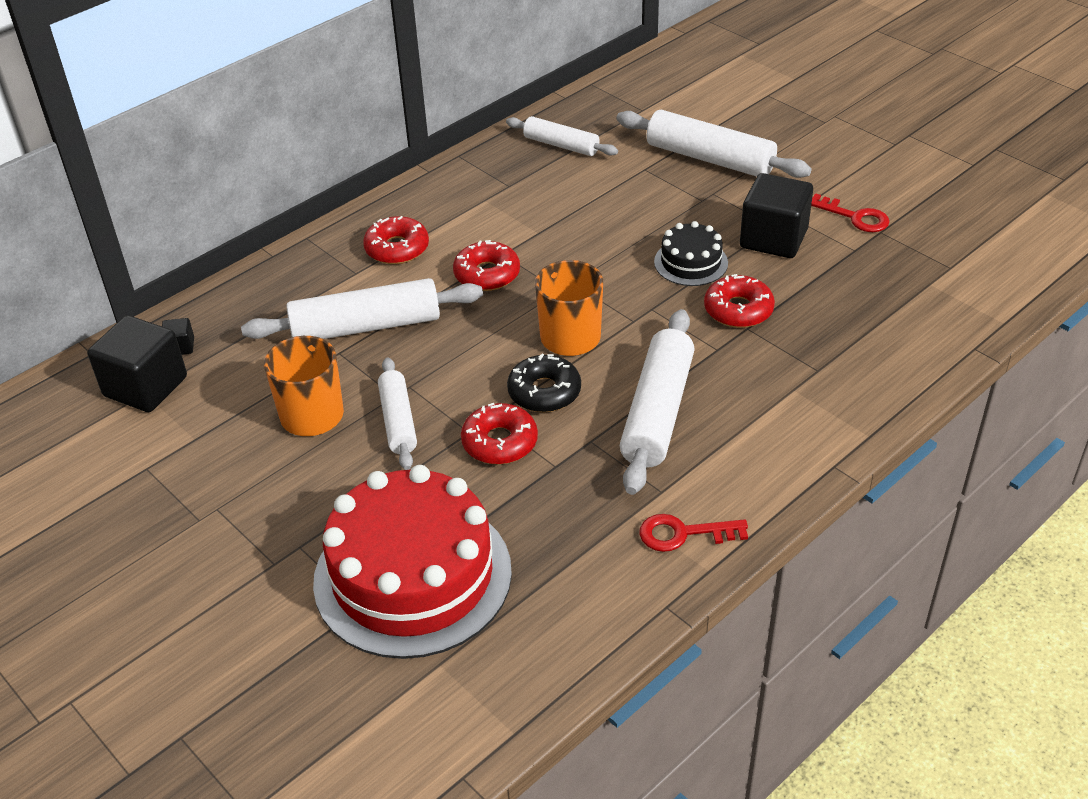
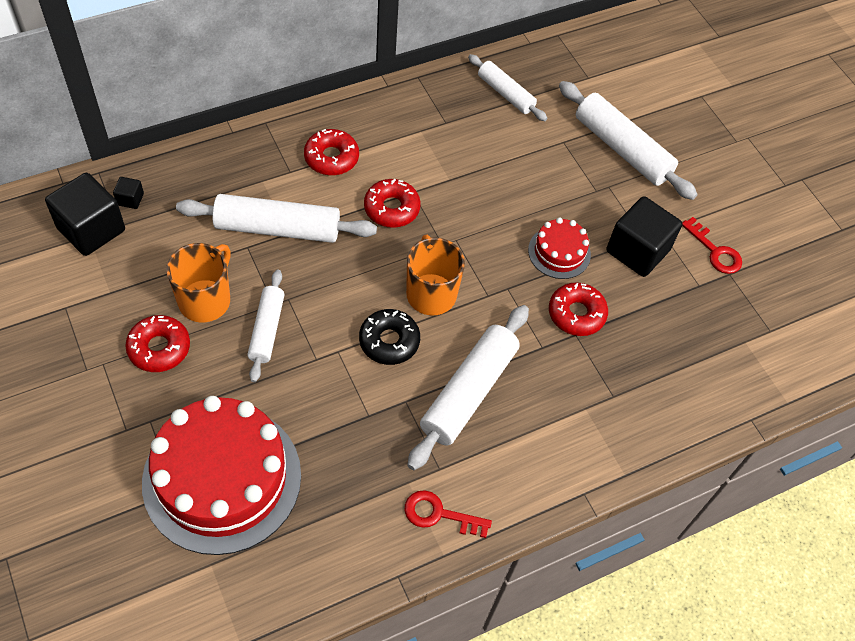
camera: 10 degrees right, 15 degrees up
(499, 442) = (335, 377): red donut -> red donut (159, 348)
(691, 262) = (559, 252): black cake -> red cake

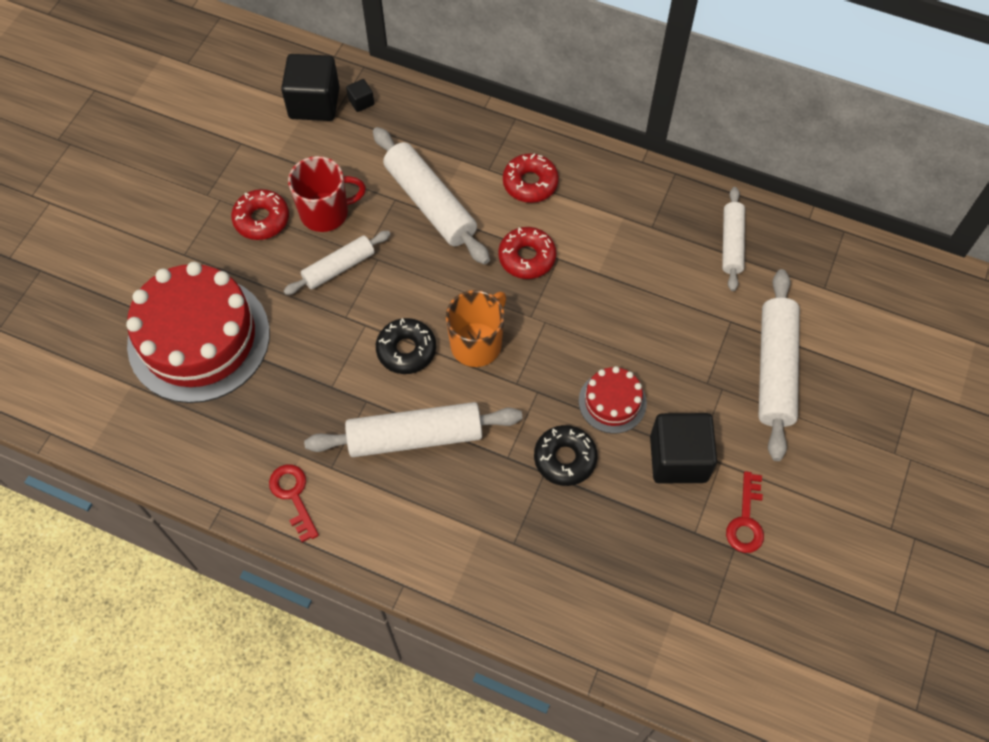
camera: 55 degrees right, 5 degrees up
(205, 300) = (326, 212): orange mug -> red mug
(576, 314) = (565, 458): red donut -> black donut

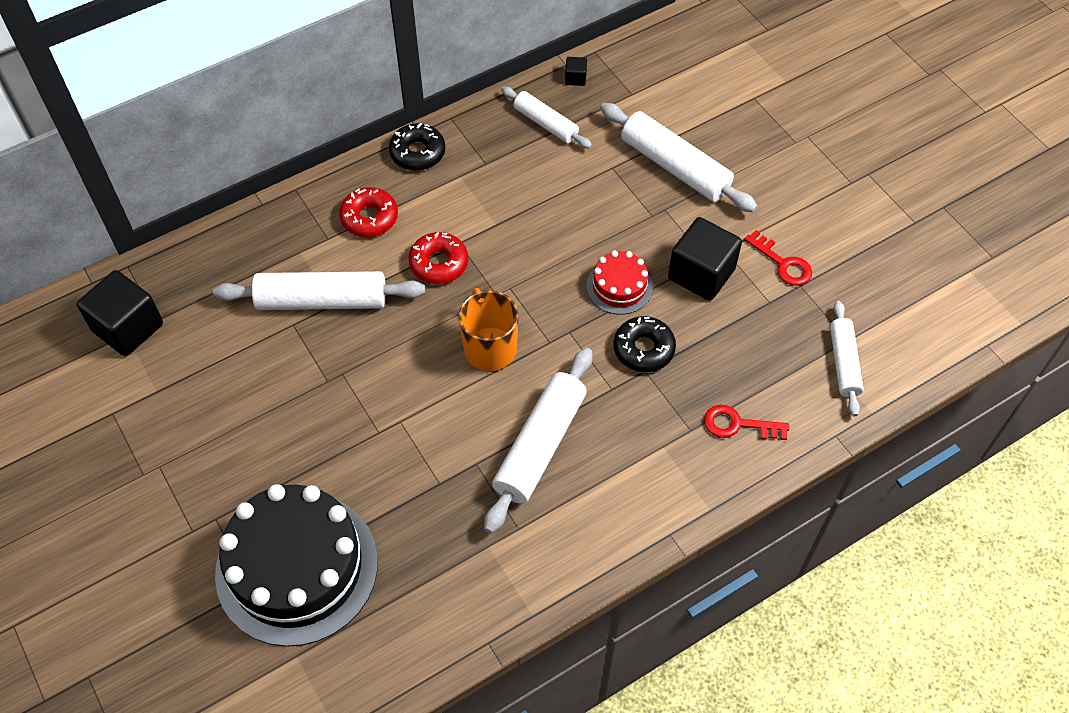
camera: 55 degrees left, 5 degrees down
(199, 338) = (297, 567): red cake -> black cake
(261, 219) = (215, 442): red donut -> none
(293, 496) = (523, 575): red key -> red key (737, 425)
(326, 212) = (256, 386): red mug -> none
(339, 268) = (324, 408): white rolling pin -> white rolling pin (844, 363)
(361, 102) = (164, 290): black cube -> black cube (575, 78)
(406, 350) = (452, 404): black donut -> black donut (417, 153)

